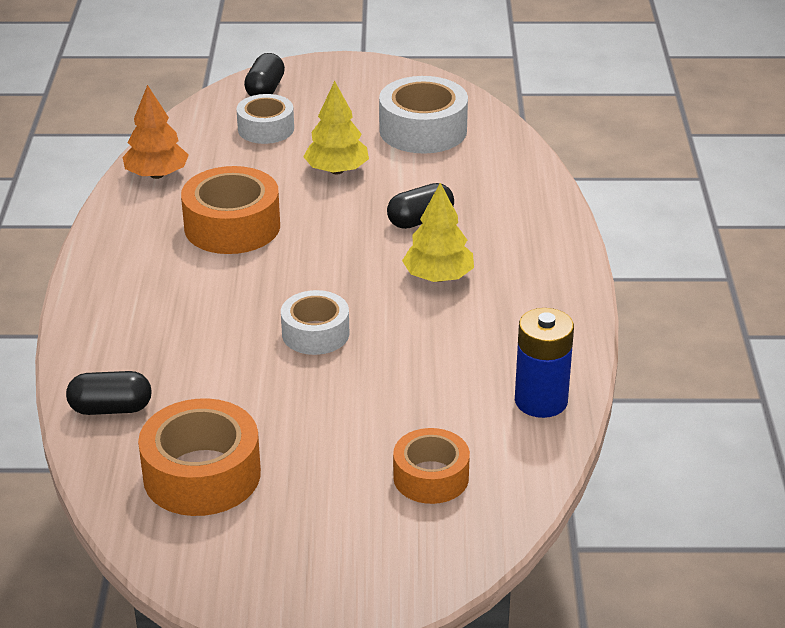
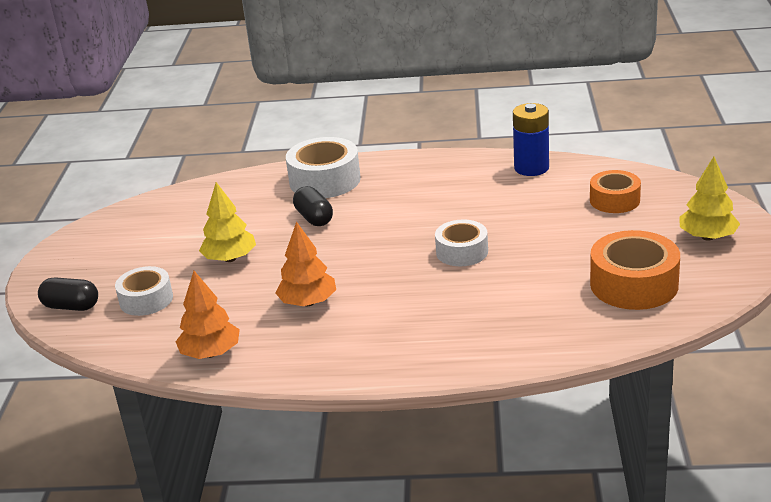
camera: 85 degrees left, 5 degrees down
(111, 408) = (565, 334): black capsule -> none
(232, 226) = (308, 302): orange tape -> orange tree
(423, 130) = (177, 223): white tape -> white tape (325, 180)
(438, 277) = (391, 207): yellow tree -> yellow tree (707, 237)

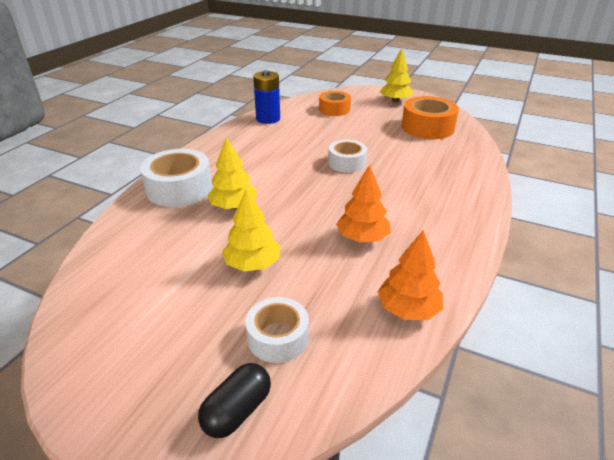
camera: 70 degrees left, 5 degrees up
(314, 218) = (233, 206): black capsule -> yellow tree

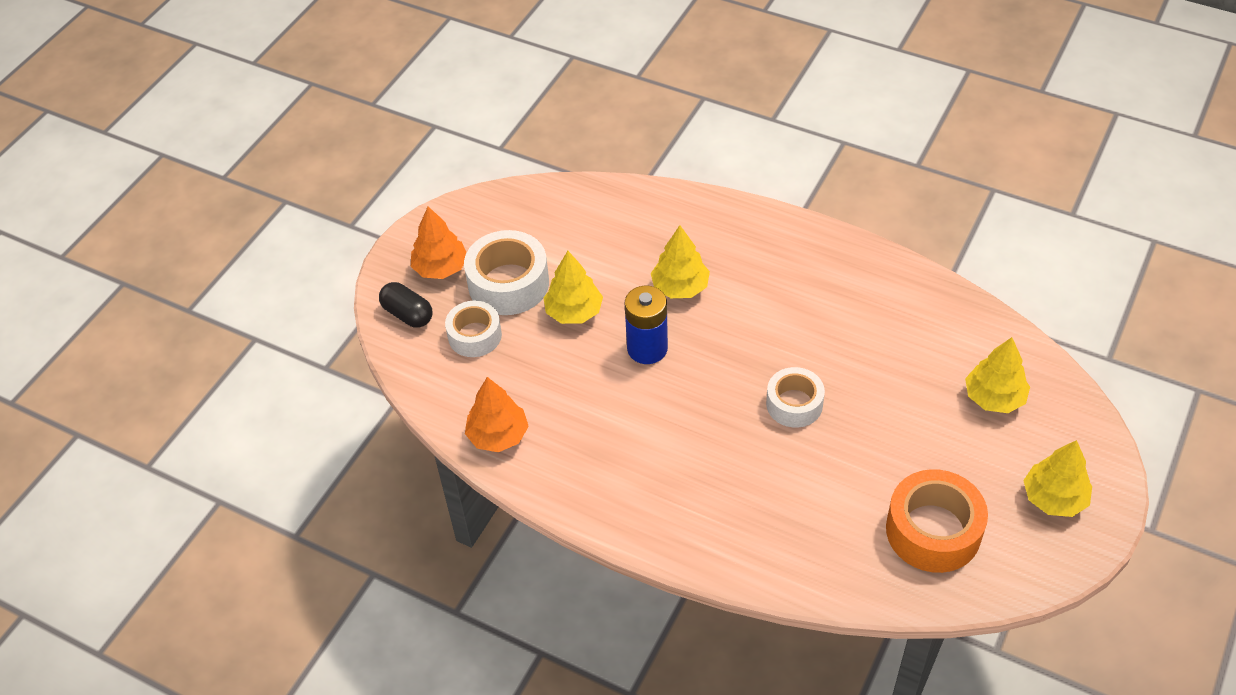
camera: 95 degrees right, 15 degrees up
(179, 188) = (719, 232): white tape -> white tape (508, 283)
(268, 119) = (939, 306): blue battery -> blue battery (647, 348)
(334, 109) = (994, 397): orange tape -> yellow tree
(362, 237) = (614, 408): orange tree -> orange tree (441, 268)

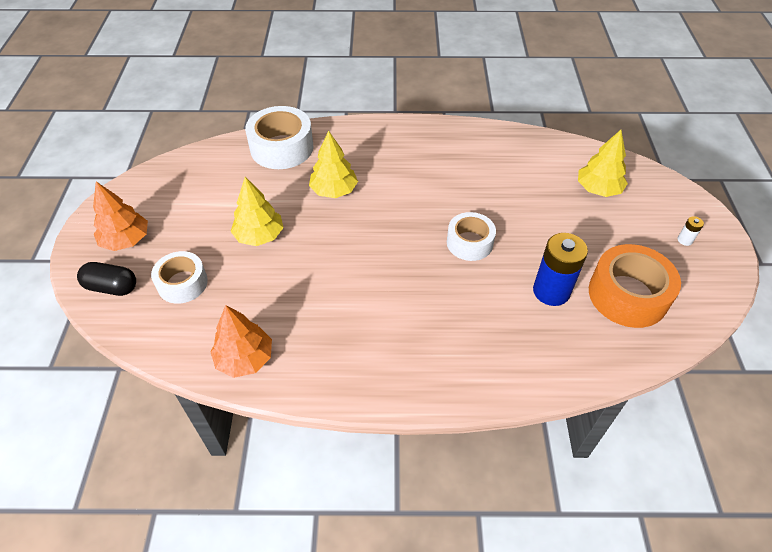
camera: 30 degrees left, 0 degrees up
(508, 283) = (192, 233): white tape -> white tape (281, 148)
(647, 348) = (334, 242): blue battery -> blue battery (551, 291)
(1054, 498) = (685, 240): yellow tree -> white battery

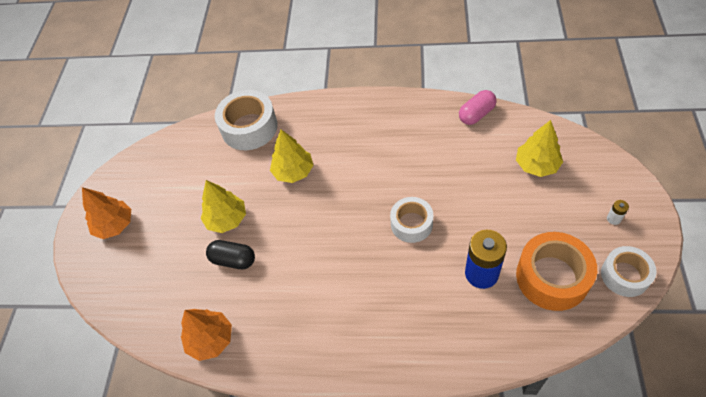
camera: 10 degrees right, 5 degrees up
(112, 287) = (103, 271): black capsule -> black capsule (233, 260)
(182, 283) = (161, 267): white tape -> white tape (625, 275)
(529, 142) = (476, 114): none -> pink capsule

